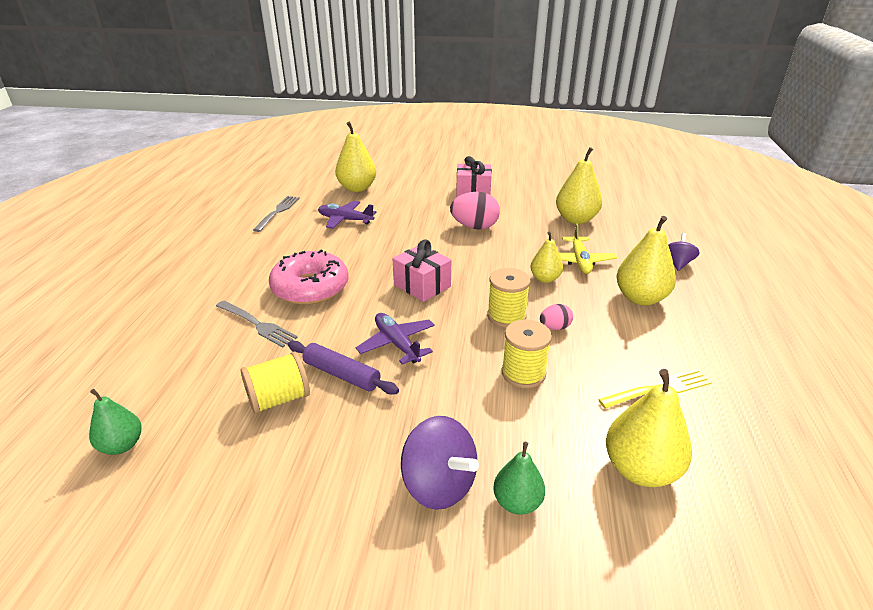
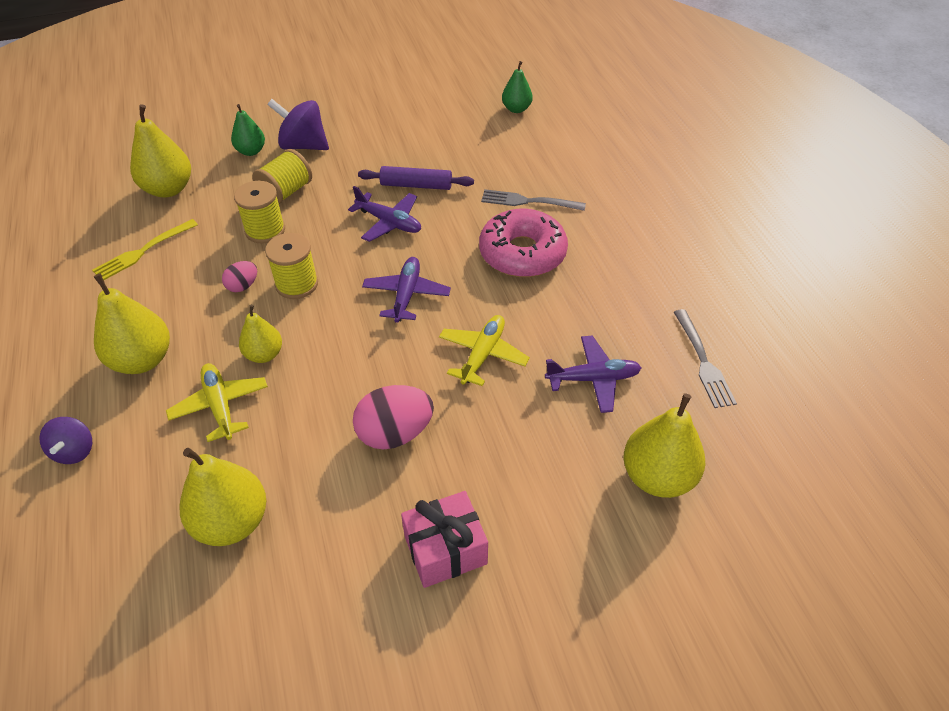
camera: 155 degrees right, 15 degrees up
(279, 399) = (447, 157): yellow spool -> yellow spool (286, 192)
(397, 243) = (482, 355): none -> yellow plane
(422, 285) = (406, 295): pink gift -> purple plane

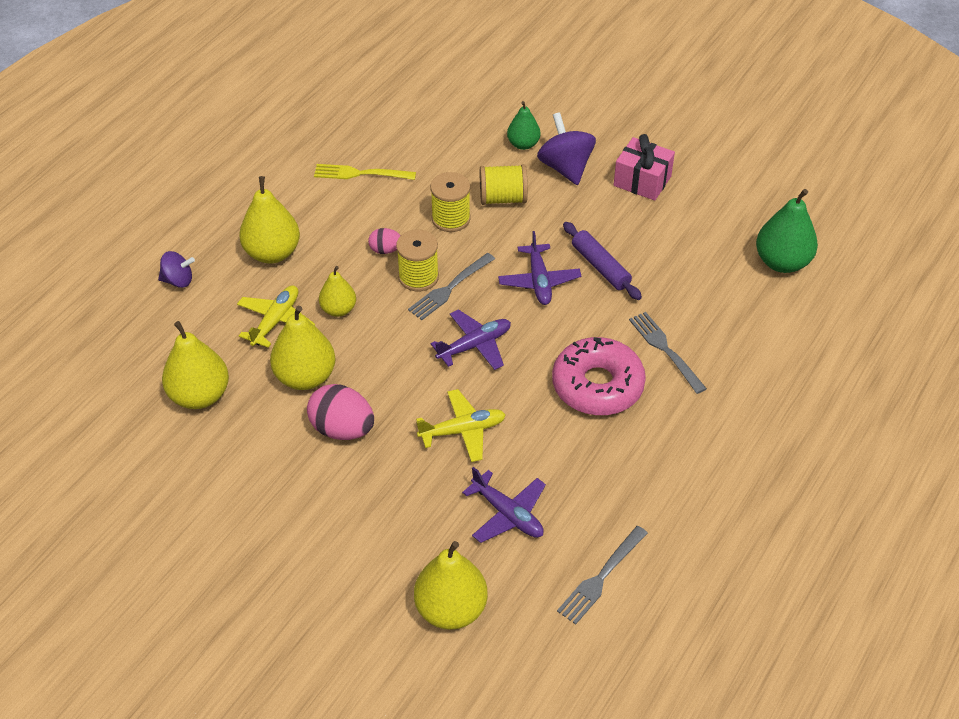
camera: 50 degrees right, 0 degrees up
(74, 451) = (178, 280): purple spinning top -> purple spinning top turned 135 degrees counterclockwise
(168, 189) = (431, 135): yellow pear -> yellow pear (305, 377)
(332, 273) = (450, 288): none -> grey fork
(445, 550) = (277, 520): pink gift -> pink gift (642, 181)
(516, 109) = (782, 262): green pear -> green pear, size x1.65

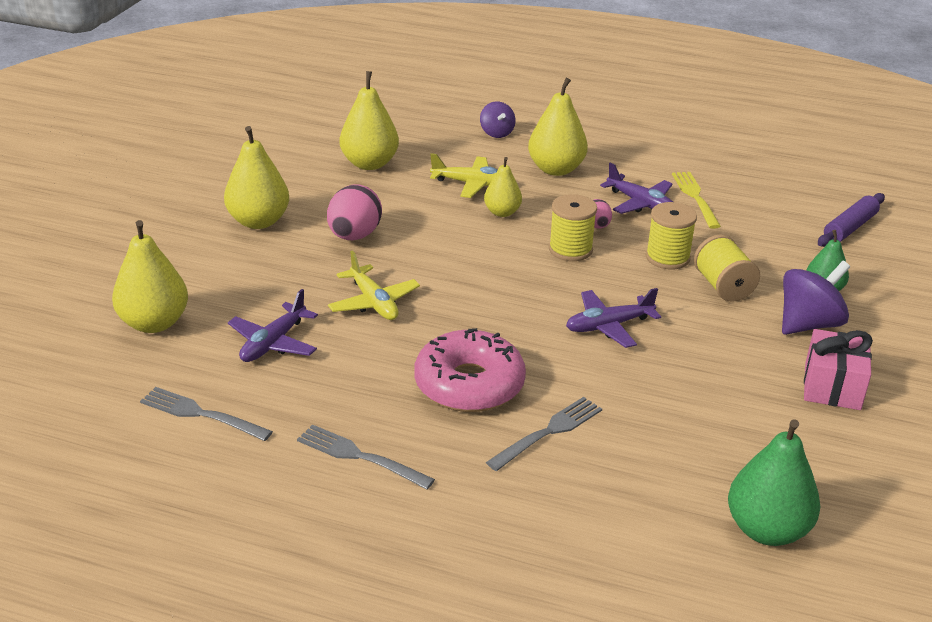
camera: 75 degrees right, 15 degrees down
(305, 377) = (410, 208): yellow pear -> yellow pear (258, 221)
(450, 288) = (565, 270): grey fork -> grey fork (360, 457)
(474, 345) = (491, 295): purple plane -> purple plane (640, 203)
(600, 267) = (658, 368): purple rolling pin -> purple rolling pin (849, 228)

